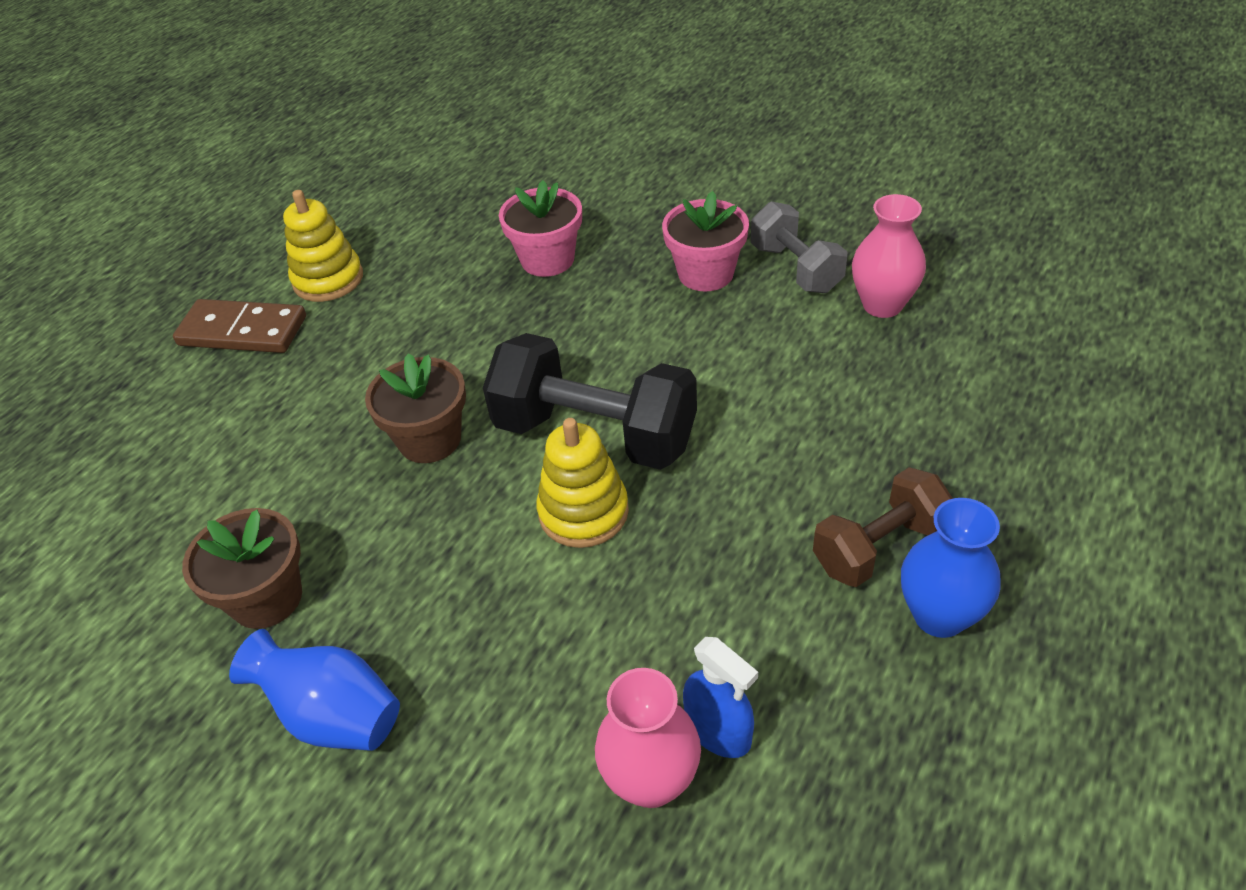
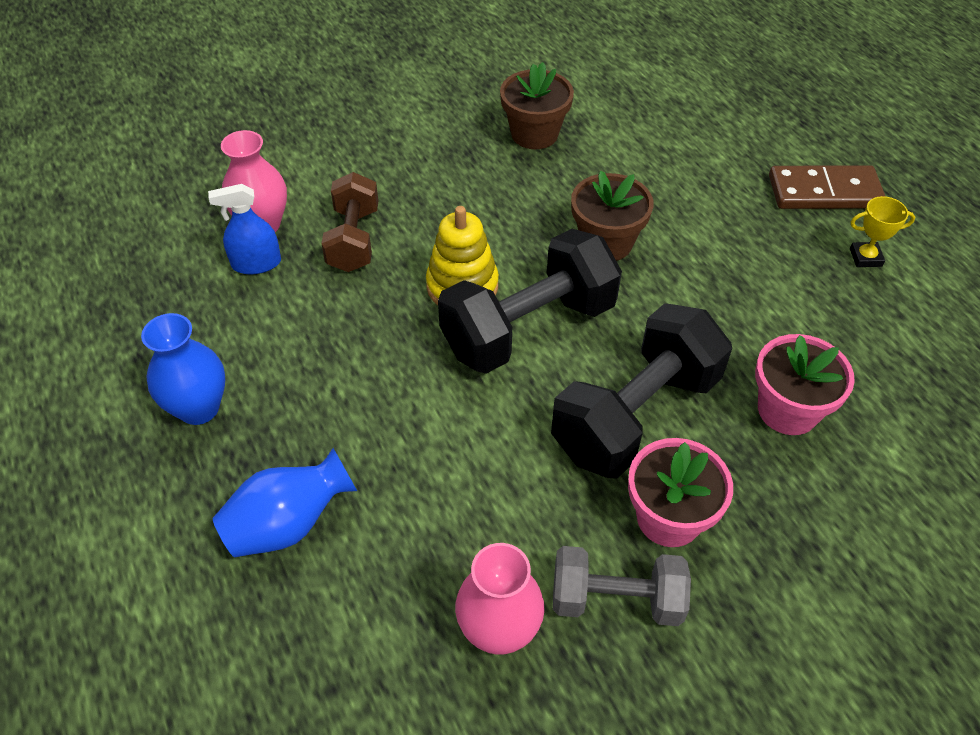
camera: 120 degrees right, 5 degrees up
(242, 331) = (824, 192): brown domino -> brown domino turned 45 degrees clockwise
(328, 279) = (865, 257): yellow stacking toy -> yellow trophy
(333, 715) = (428, 135): blue vase -> blue vase (288, 524)
(630, 327) = (635, 415): none -> black dumbbell
(879, 547) = (274, 417): brown dumbbell -> brown dumbbell (353, 240)

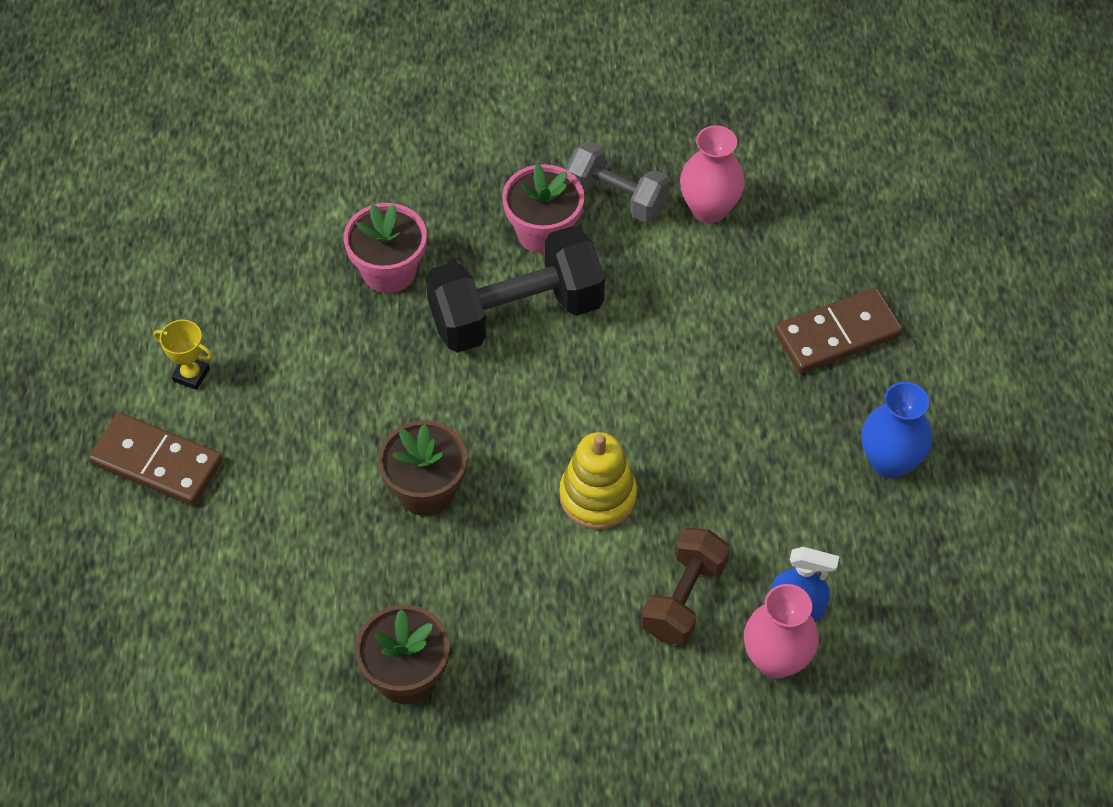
camera: 155 degrees left, 5 degrees up
(288, 524) = (837, 334): blue vase -> brown domino
(528, 328) = (559, 426): black dumbbell -> none

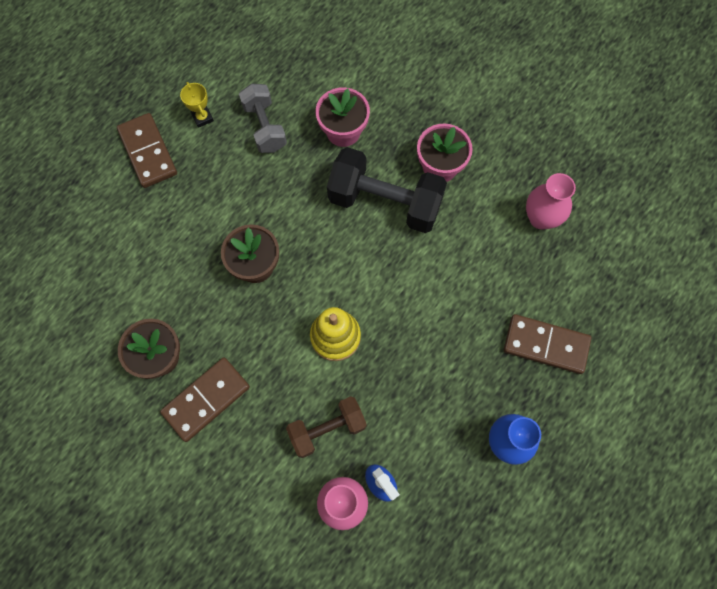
camera: 40 degrees right, 15 degrees up
(510, 677) = (206, 399): none -> brown domino
(617, 197) = (496, 175): grey dumbbell -> grey dumbbell (265, 127)

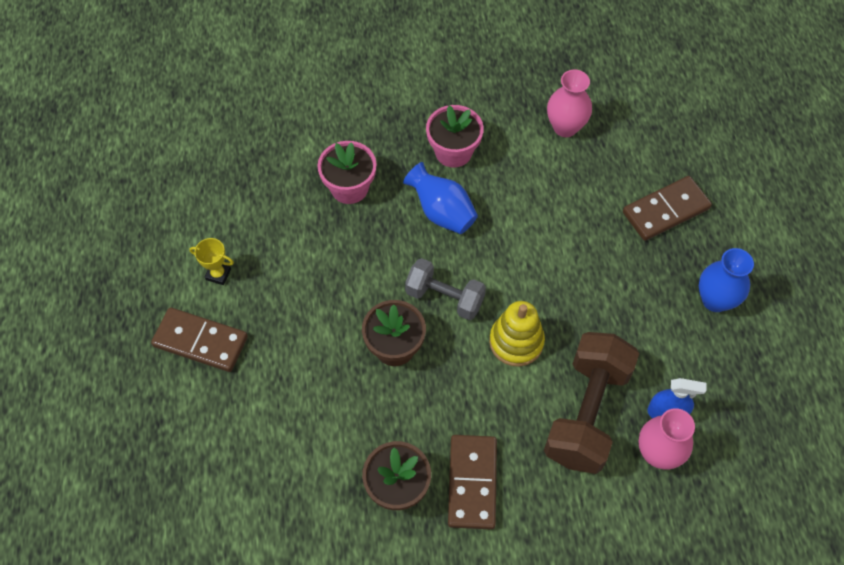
camera: 45 degrees left, 10 degrees down
(265, 127) = (281, 237): grey dumbbell -> grey dumbbell (444, 297)
(327, 429) = (587, 413): brown dumbbell -> brown dumbbell, size x1.62
(385, 202) = (442, 212): black dumbbell -> blue vase

